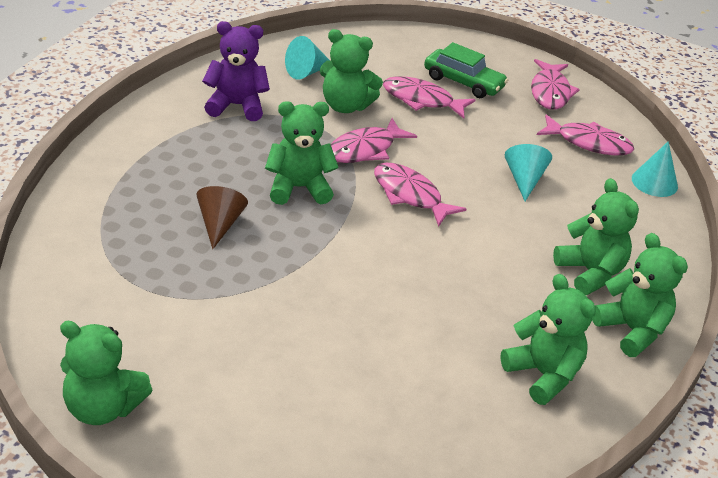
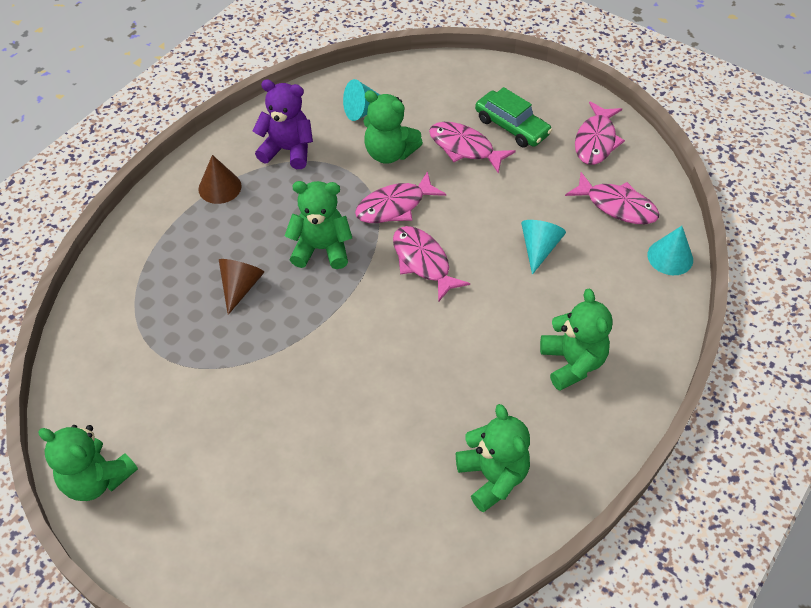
camera: 15 degrees right, 15 degrees up
(171, 139) = (220, 187): none -> brown cone
(632, 330) = (593, 433): green teddy bear -> none

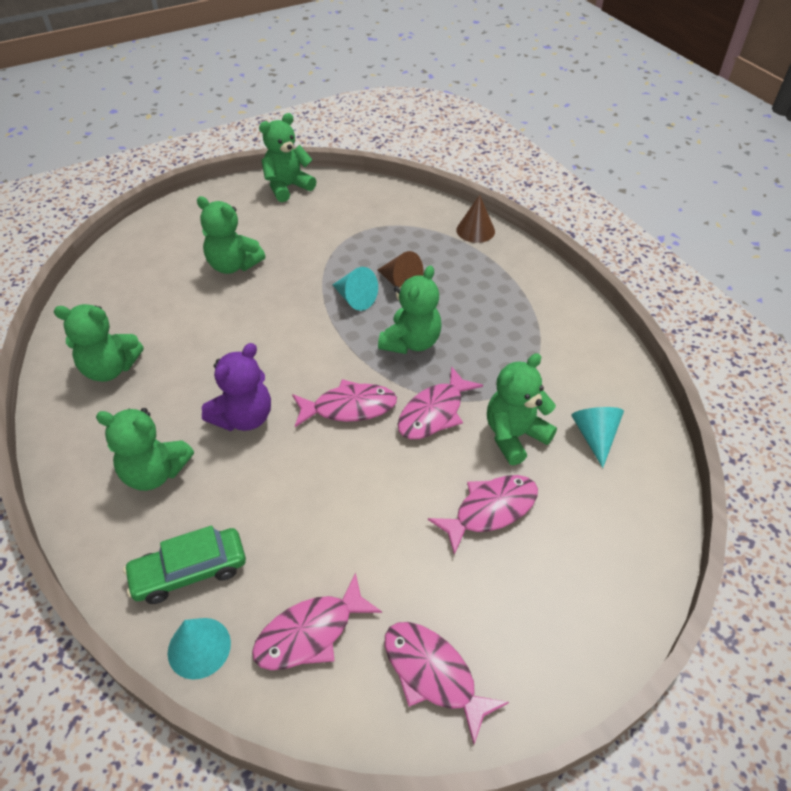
camera: 115 degrees right, 5 degrees down
(220, 187) = (525, 298): brown cone -> brown cone (475, 230)
(281, 454) = (233, 265): none -> green teddy bear
(287, 150) = (555, 356): purple teddy bear -> purple teddy bear (244, 417)
(395, 206) = (434, 412): pink fish -> pink fish turned 135 degrees counterclockwise
(512, 127) = (506, 579): green car -> green car (189, 571)
(539, 248) = (302, 513): turquoise cone -> turquoise cone (355, 299)

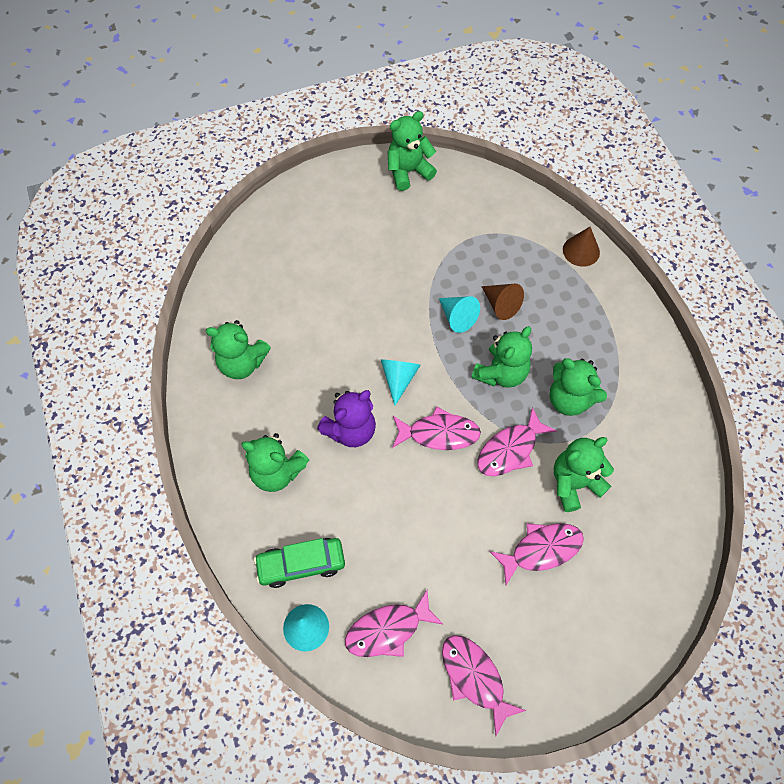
camera: 10 degrees right, 15 degrees up
(233, 265) = (351, 263): green teddy bear -> green teddy bear (569, 399)
(594, 436) = (643, 495): turquoise cone -> turquoise cone (399, 378)

